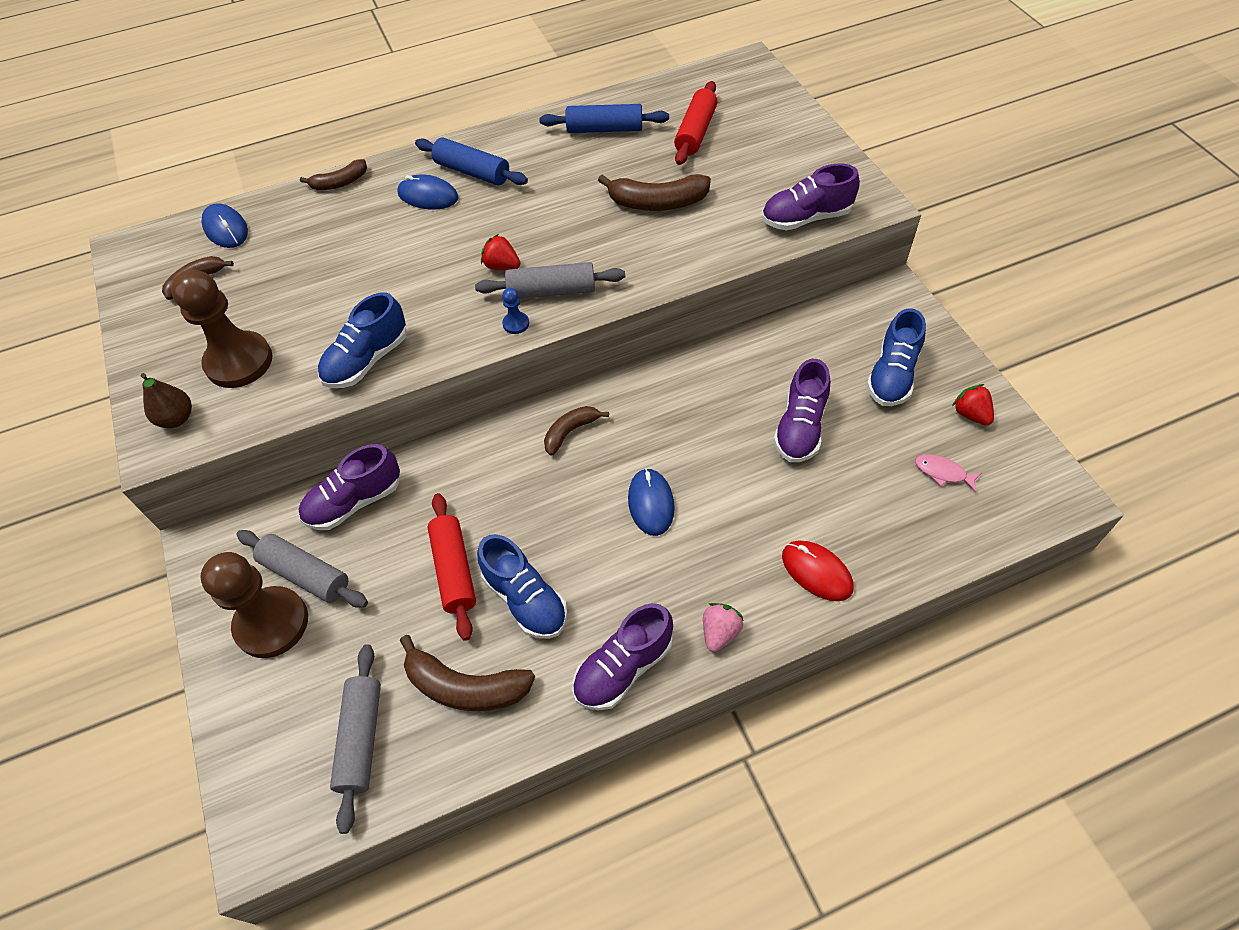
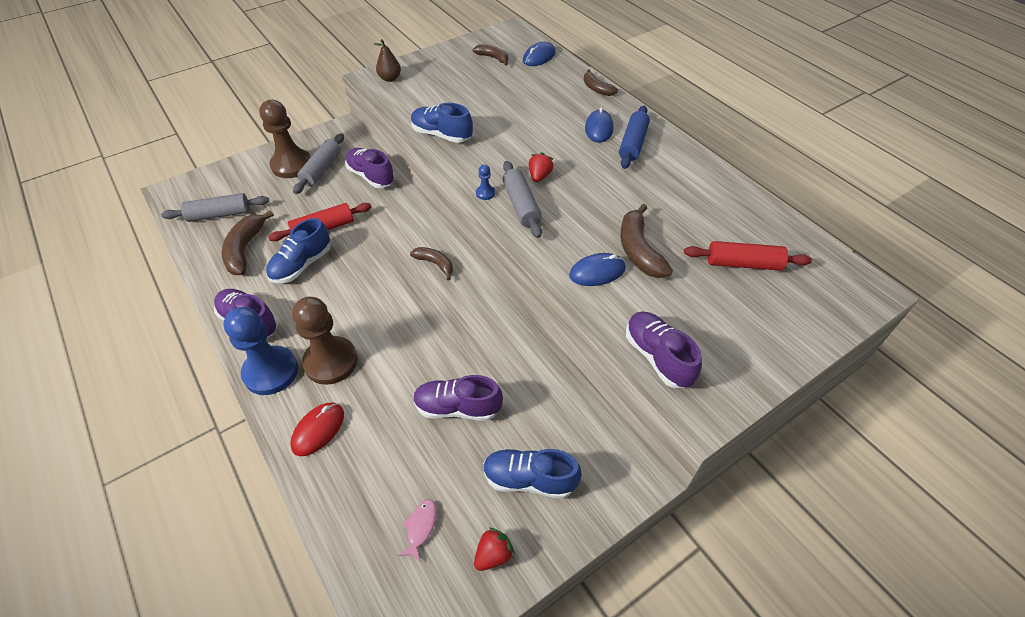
camera: 75 degrees right, 5 degrees down
(239, 362) = (433, 88): brown pawn -> brown pawn (331, 361)
(605, 129) = (717, 205): blue rolling pin -> none
(651, 503) = (377, 318): blue mouse -> blue mouse (597, 272)
(720, 632) = (271, 372): pink strawberry -> blue pawn

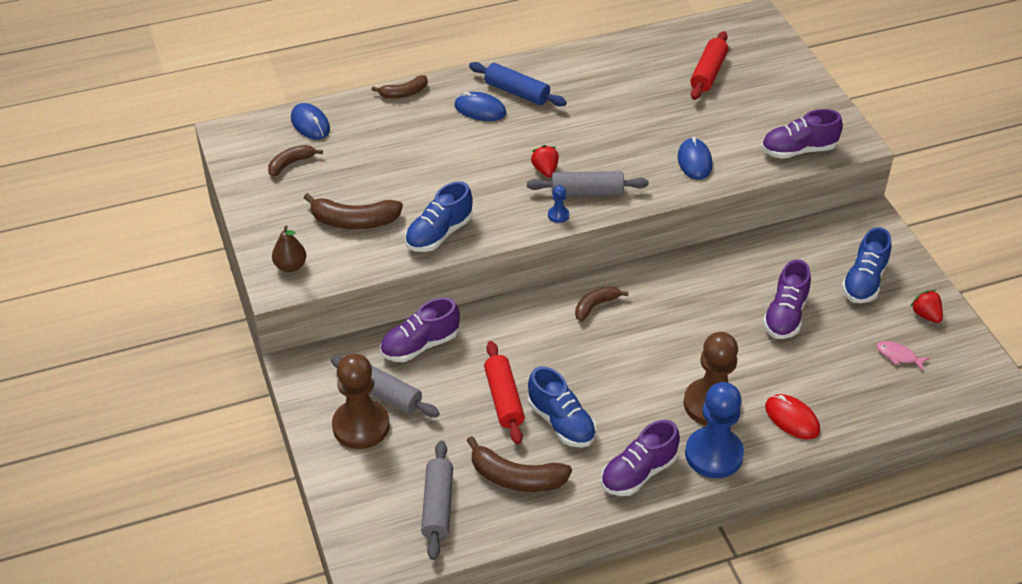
camera: 75 degrees left, 5 degrees down
(539, 176) = (545, 170): red strawberry -> red strawberry turned 45 degrees clockwise
(638, 250) = (674, 129): brown banana -> brown banana (354, 221)

